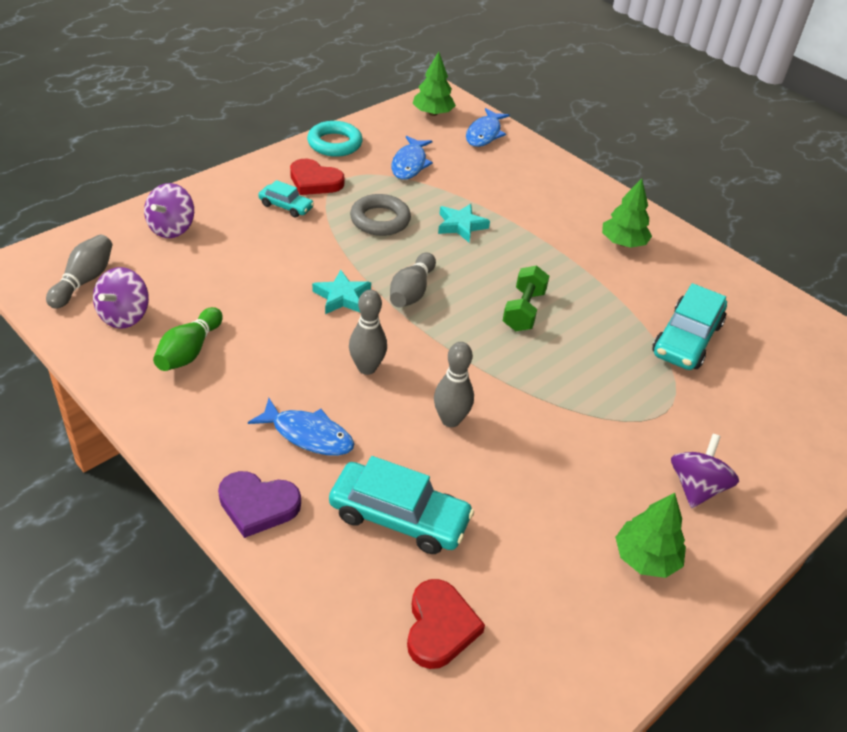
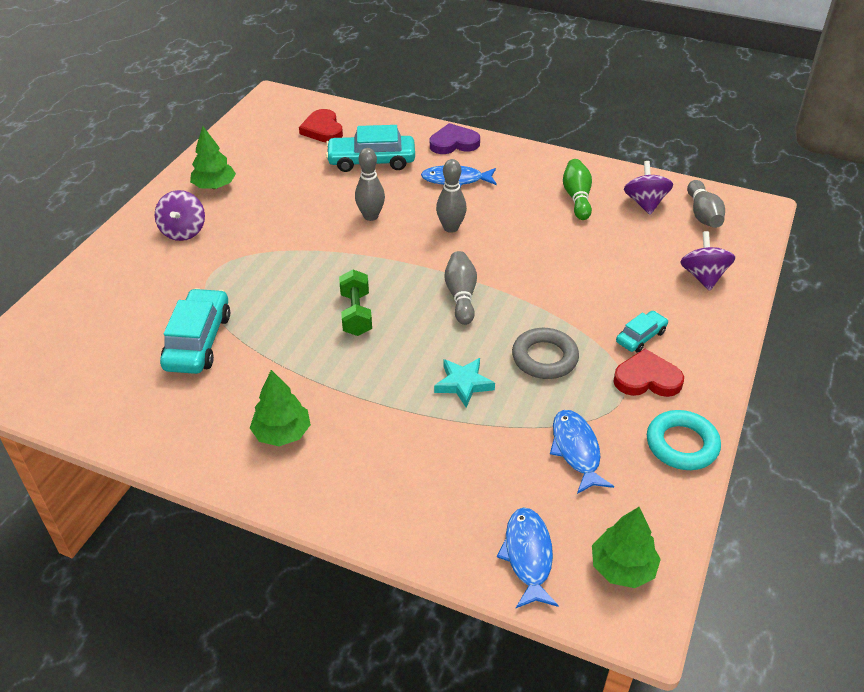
camera: 160 degrees right, 0 degrees up
(286, 206) = (641, 337): turquoise car -> turquoise car turned 135 degrees clockwise
(342, 297) = (512, 271): turquoise star -> none

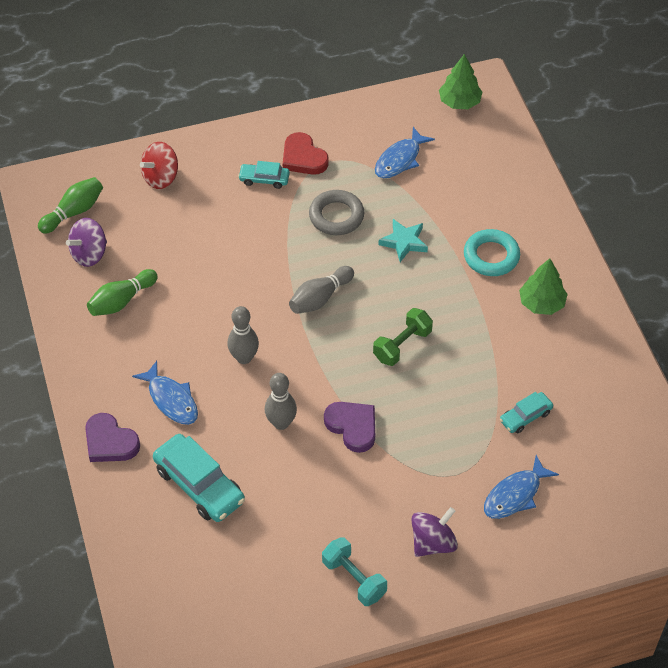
camera: 130 degrees left, 10 degrees up
(198, 341) = (525, 416): turquoise car -> turquoise car, size x0.55
(214, 186) = (354, 579): green tree -> turquoise dumbbell
(321, 246) = (352, 427): none -> purple heart
(323, 129) = (182, 569): red heart -> none
(528, 556) = (494, 140): blue fish -> blue fish (515, 495)
(682, 444) = (344, 117): turquoise ring -> turquoise ring (491, 256)
(703, 214) = (74, 212): grey bowling pin -> green bowling pin
(703, 276) = (161, 177): purple spinning top -> red spinning top

